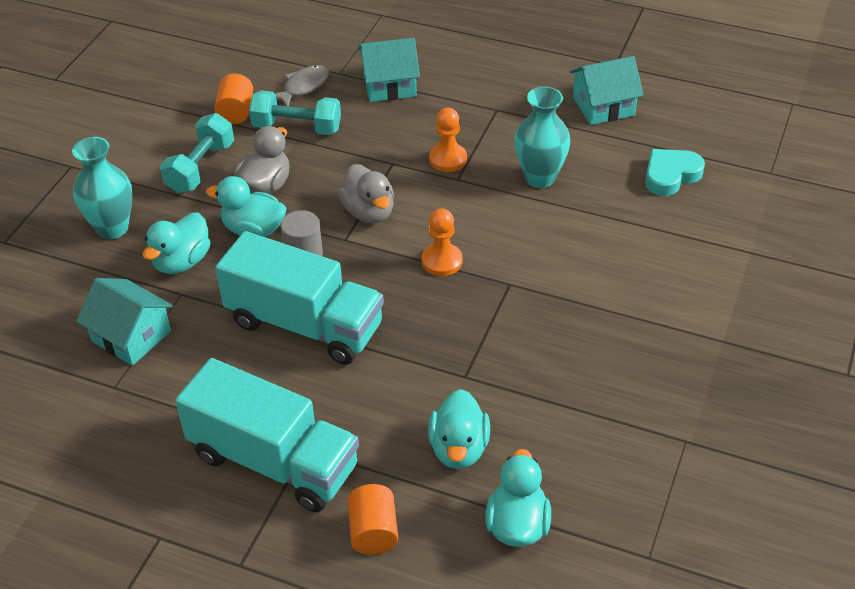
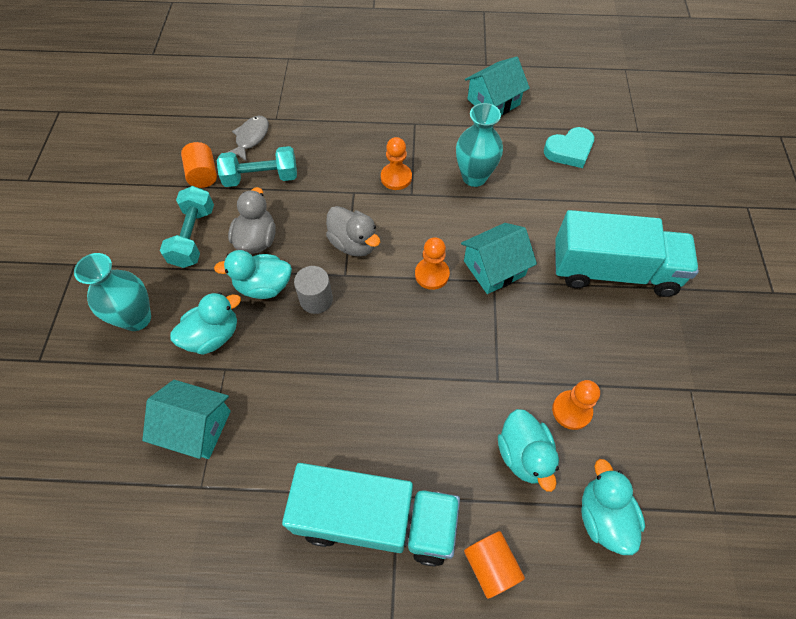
camera: 20 degrees left, 15 degrees up
(182, 262) = (213, 336): turquoise duck -> turquoise duck turned 135 degrees counterclockwise
(305, 324) = (345, 369): turquoise truck -> turquoise truck (613, 271)
(389, 85) = (321, 120): turquoise house -> turquoise house (494, 268)
(534, 424) = (571, 410): none -> orange pawn
(670, 175) = (569, 151): turquoise heart -> turquoise heart turned 150 degrees counterclockwise

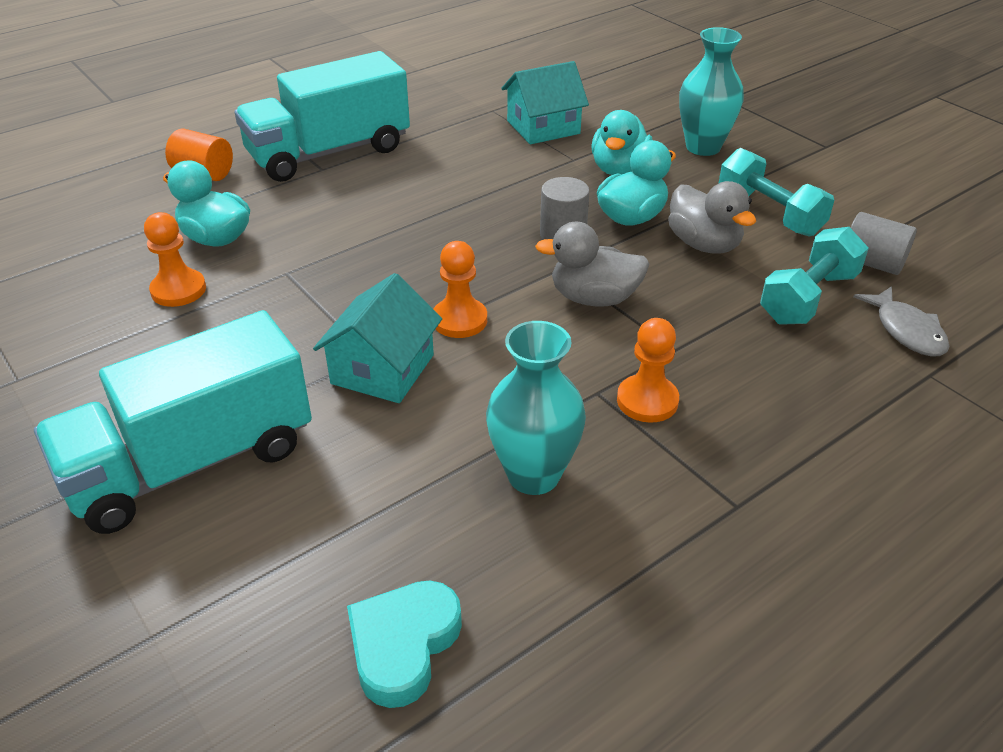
camera: 140 degrees right, 20 degrees down
(203, 175) = (872, 263): orange cylinder -> grey cylinder
(493, 102) = (659, 662): turquoise house -> none
(603, 516) = (104, 238): turquoise duck -> none

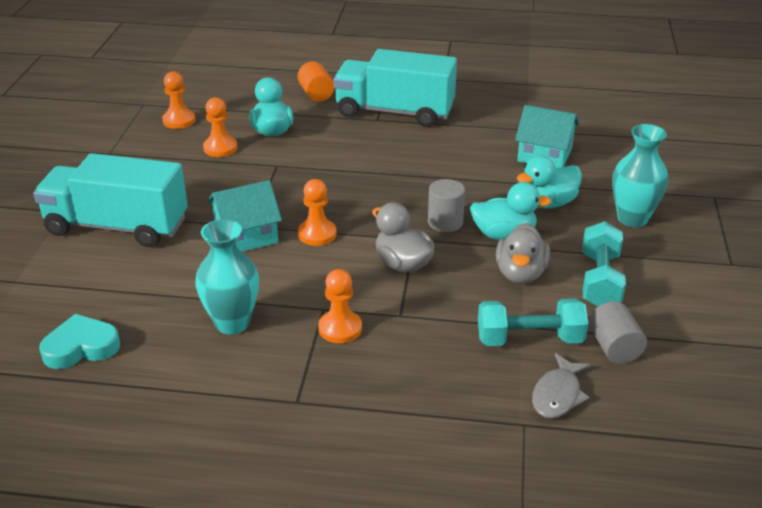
camera: 45 degrees right, 5 degrees down
(61, 286) = (179, 120): none -> orange pawn

